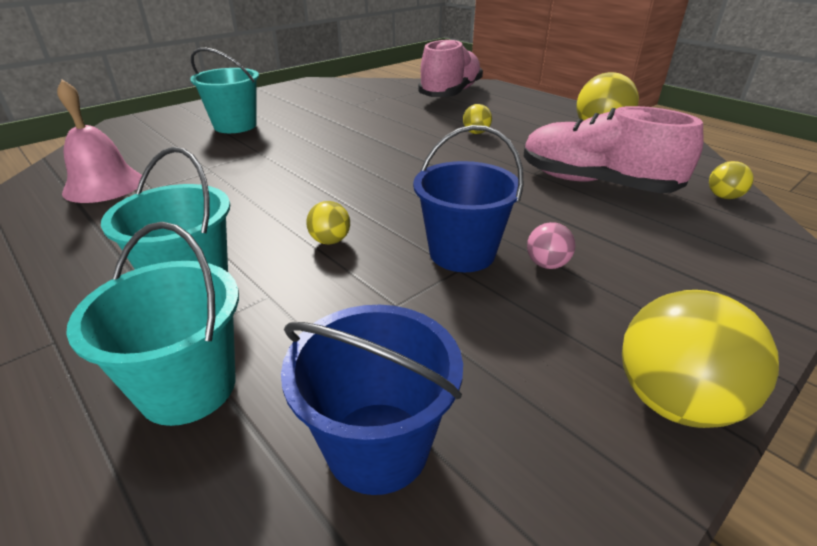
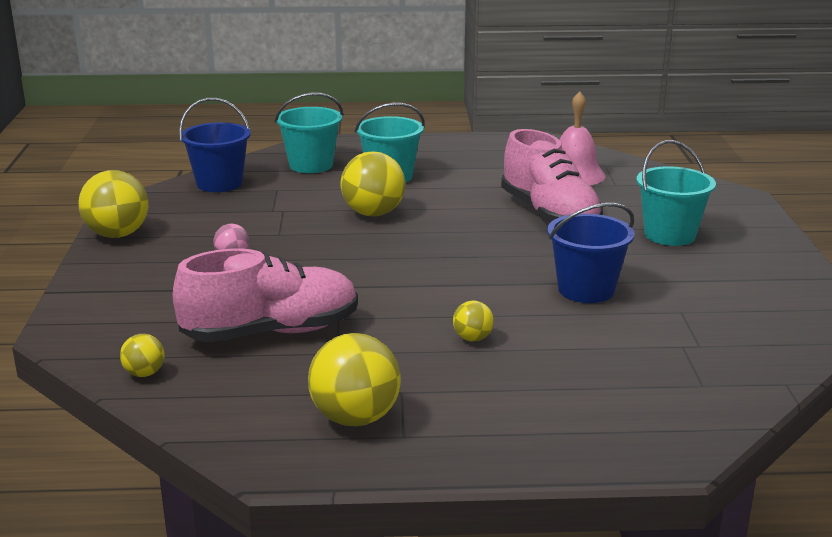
camera: 130 degrees right, 10 degrees down
(330, 241) = (373, 213): yellow ball -> yellow ball, size x1.98
(450, 94) = (652, 395): pink shoe -> pink shoe (549, 215)
(462, 253) = (290, 240): blue bucket -> blue bucket (586, 290)

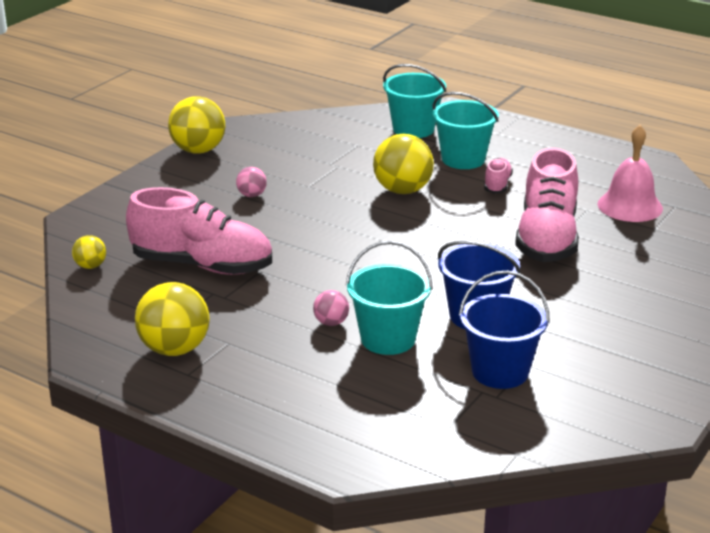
camera: 35 degrees right, 5 degrees up
(219, 183) = (321, 126): blue bucket -> blue bucket (500, 372)
(448, 187) = (497, 185): none -> pink shoe
(472, 338) = (331, 323): yellow ball -> pink ball
(669, 235) = (627, 293): turquoise bucket -> turquoise bucket (388, 339)

